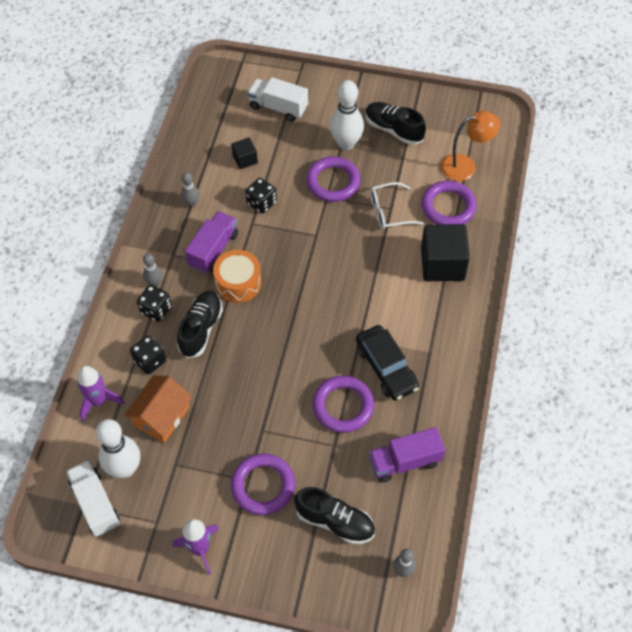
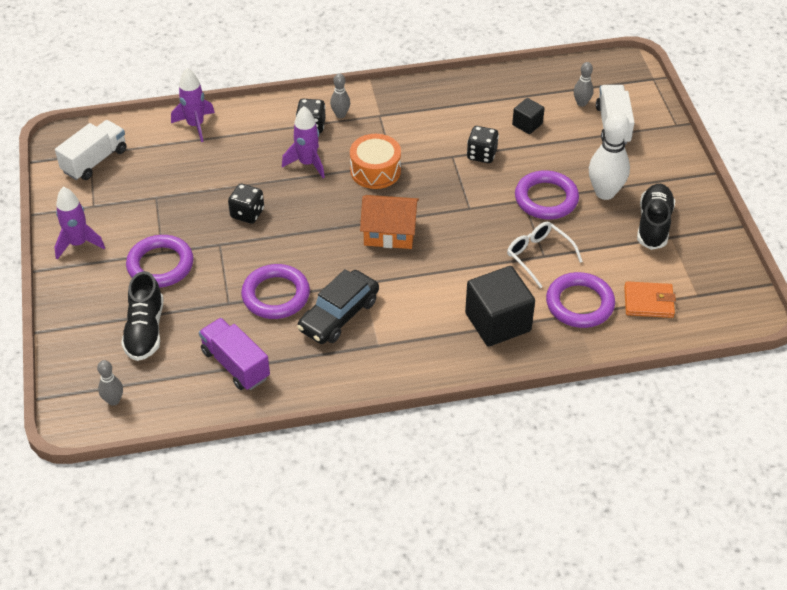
camera: 65 degrees right, 10 degrees down
(125, 469) = (137, 166): white bowling pin -> none
(150, 361) = (254, 142): black dice -> black dice (247, 213)
(161, 416) = (200, 170): orange house -> orange house (389, 233)
(191, 203) = (447, 106): grey bowling pin -> grey bowling pin (581, 103)
(201, 329) = (307, 163): black shoe -> purple rocket
(213, 250) = (402, 140): purple truck -> none
(465, 166) = (648, 302): orange lamp -> orange wallet

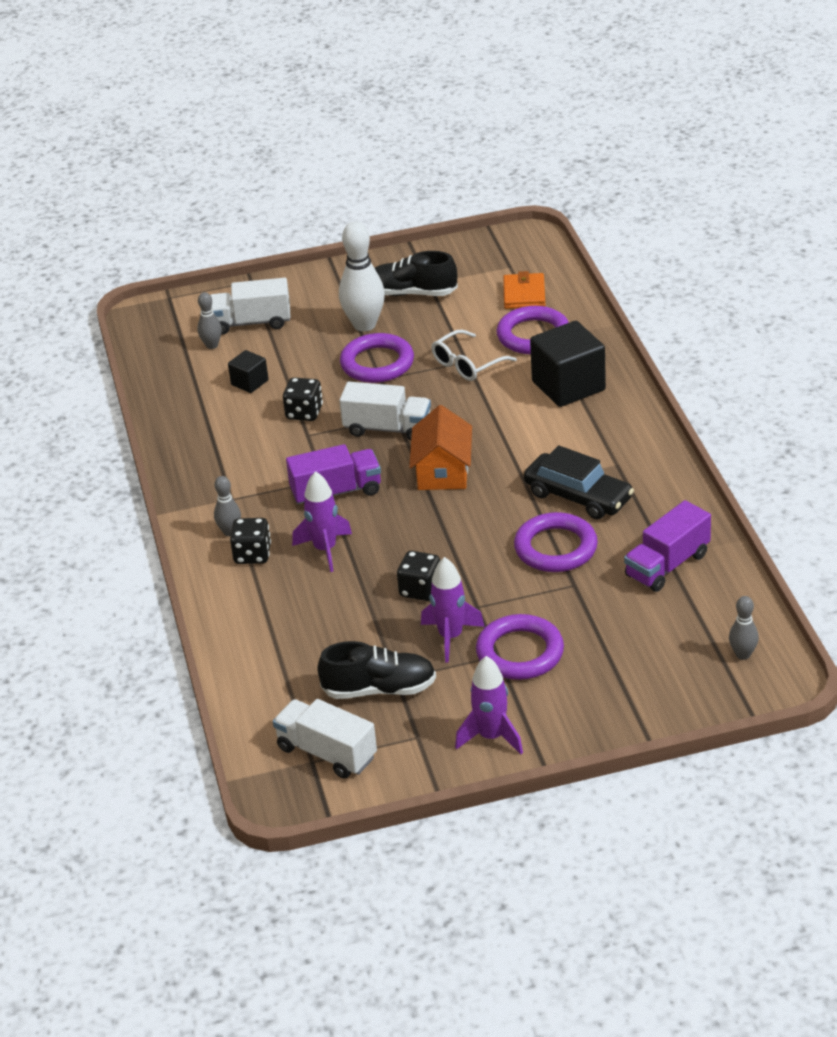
camera: 90 degrees left, 10 degrees down
(145, 330) = (631, 647): black shoe -> black shoe (379, 689)
(195, 125) = (250, 663): purple rocket -> purple rocket (450, 637)
(375, 171) = (336, 492): orange drum -> purple truck
(452, 202) = (387, 428): none -> white truck

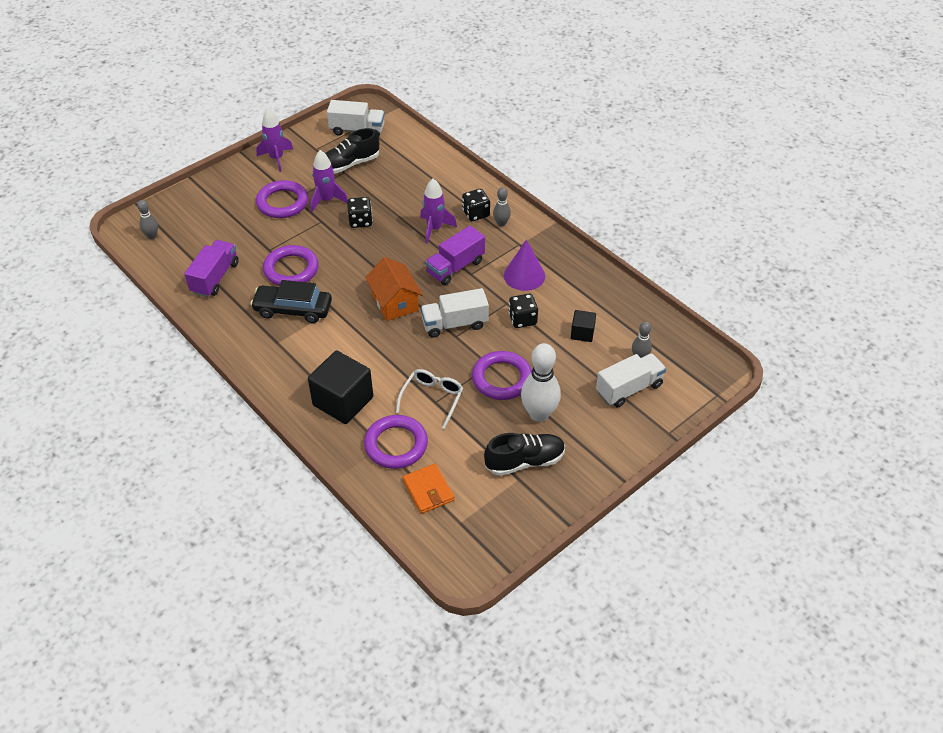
camera: 150 degrees right, 10 degrees up
(259, 459) = (524, 275): none -> purple cone

